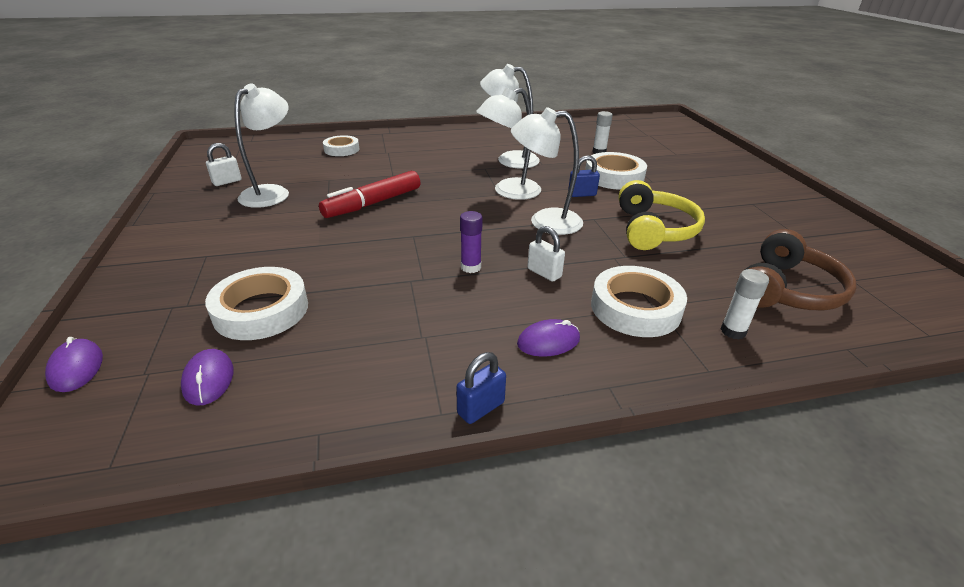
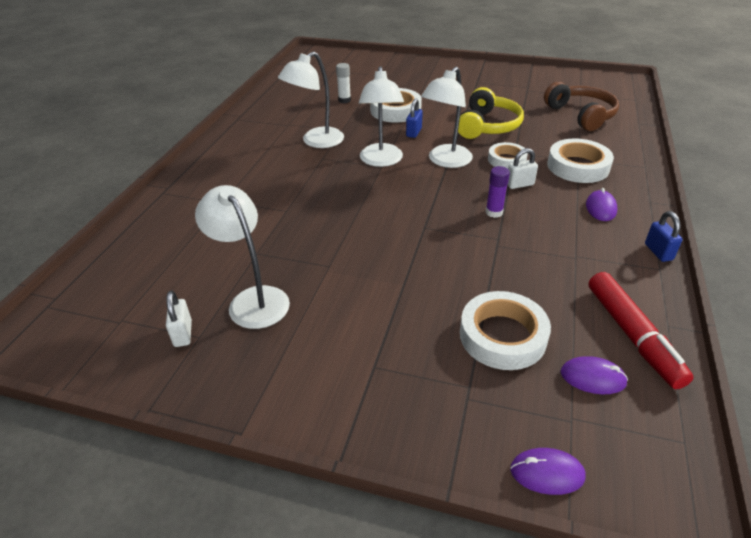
camera: 60 degrees left, 5 degrees up
(341, 149) = (179, 229): white tape -> white tape (506, 160)
(373, 203) = (342, 235): red marker -> red marker (632, 335)
(653, 229) = (487, 126): yellow headphones -> yellow headphones turned 75 degrees clockwise
(733, 331) = (613, 146): white glue stick -> none

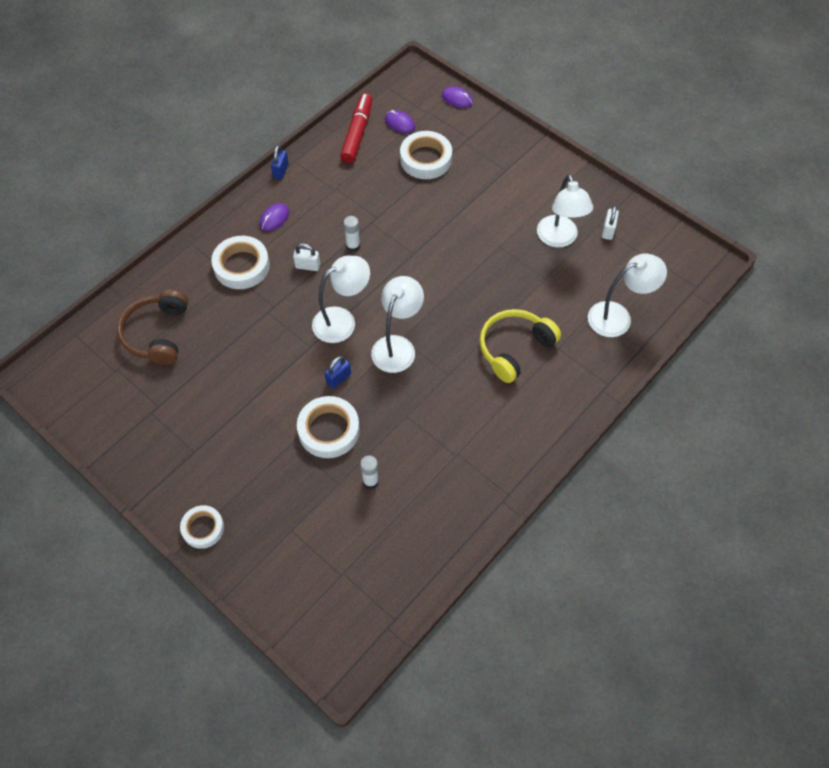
camera: 155 degrees left, 20 degrees up
(316, 141) = (441, 406): white lamp -> white lamp (618, 317)
(487, 126) = (261, 357): yellow headphones -> yellow headphones (514, 348)
(494, 212) = (353, 246): purple glue stick -> white glue stick
(506, 160) = (290, 299): white tape -> white tape (203, 528)

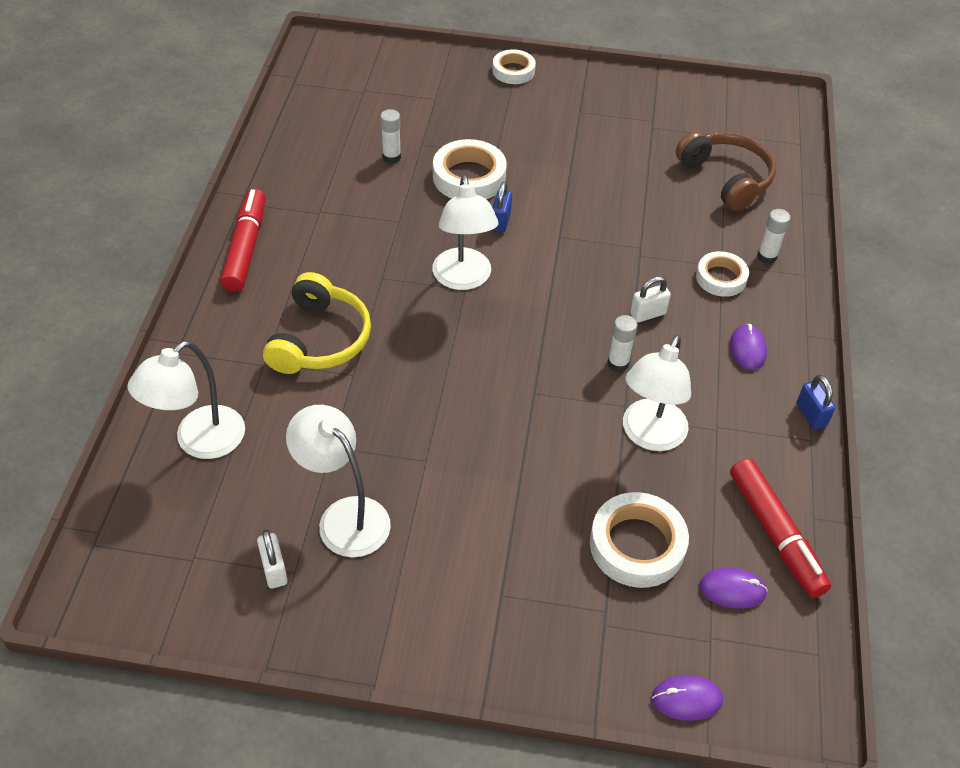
camera: 145 degrees right, 10 degrees down
(199, 265) = (766, 257): none -> white glue stick
(241, 266) = (721, 278): white tape -> white tape, size x0.64
(342, 320) = (549, 276): white lamp -> white lamp (649, 436)
(525, 448) = (246, 247): none -> red marker

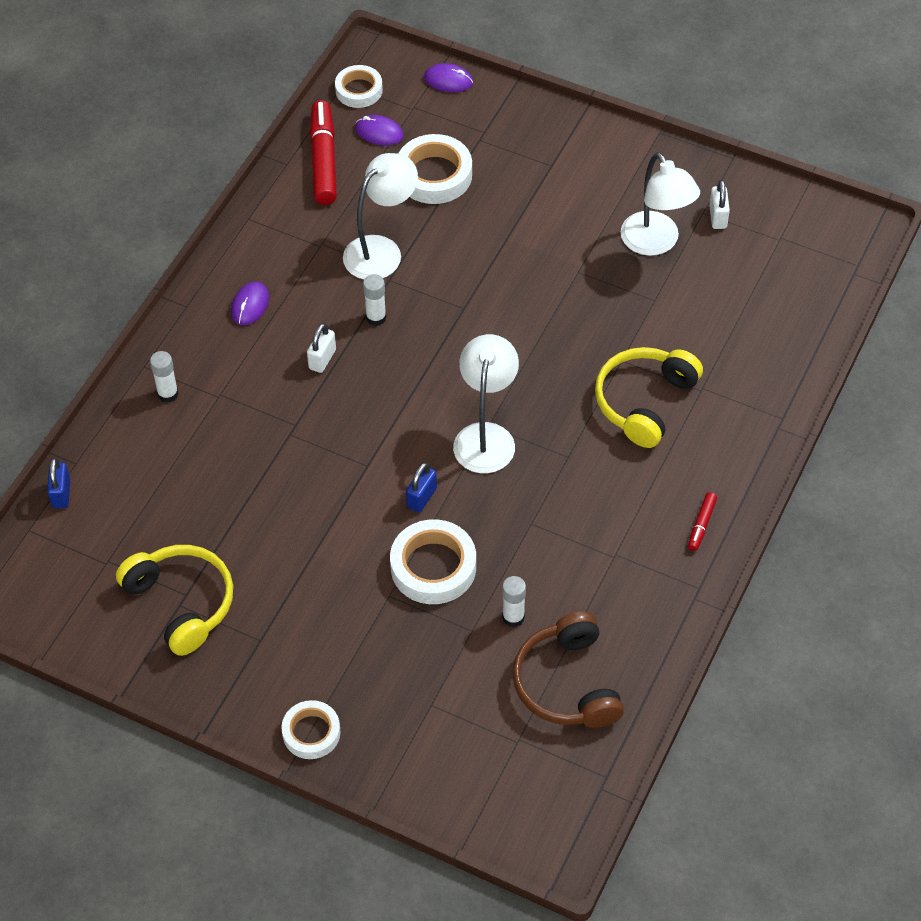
camera: 160 degrees left, 5 degrees up
(199, 442) = (767, 328): white lamp -> none
(246, 247) = (701, 524): red marker -> red marker, size x0.48
(648, 314) = (322, 359): white padlock -> white padlock turned 60 degrees counterclockwise
(651, 122) = (181, 603): none -> yellow headphones
(721, 278) = (229, 381): white tape -> white tape (359, 90)
(726, 178) = (146, 500): brown headphones -> brown headphones (567, 683)
(811, 415) = (234, 237): blue padlock -> blue padlock (61, 494)

